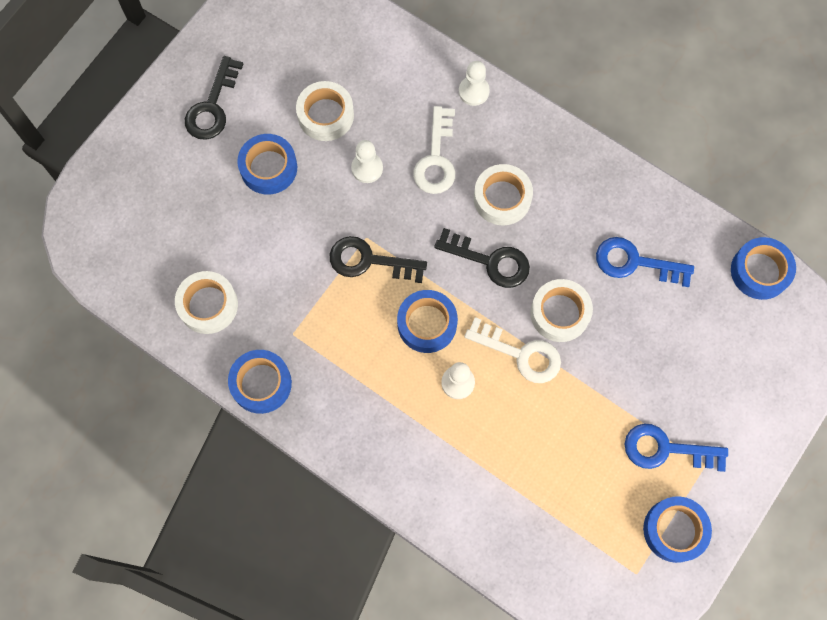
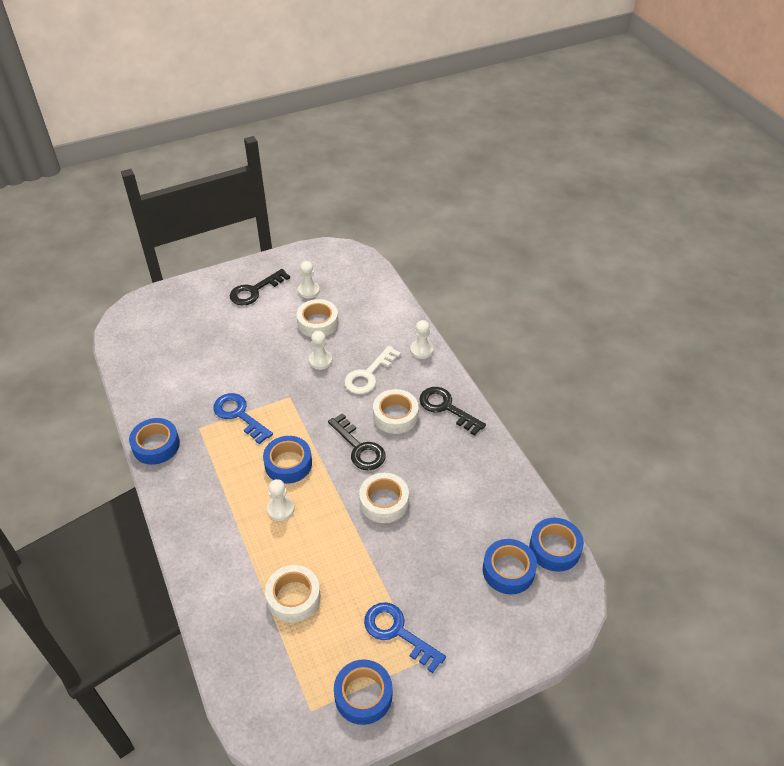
camera: 30 degrees right, 25 degrees down
(208, 305) = (163, 388): white tape -> white tape (293, 597)
(268, 168) = (261, 334): blue tape -> blue tape (508, 570)
(280, 72) = (308, 291): none -> white pawn
(369, 261) = (280, 410): black key -> black key (446, 408)
(521, 354) = (337, 513): white key -> none
(635, 262) = (461, 497): blue key -> blue key (239, 415)

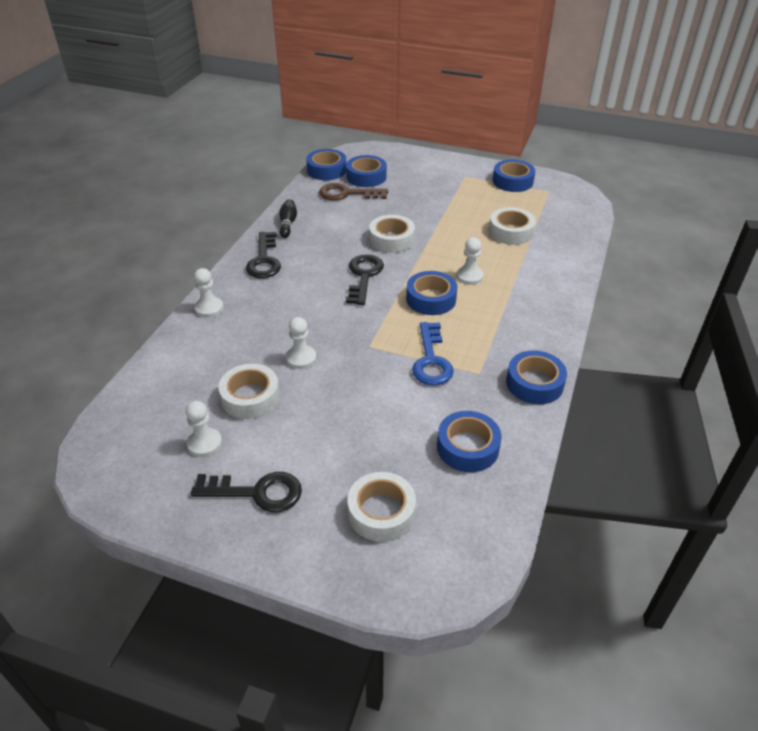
camera: 135 degrees left, 5 degrees down
(167, 377) = (467, 447): none -> blue tape
(368, 375) = (280, 319): white key -> none
(395, 416) = (307, 278): white tape -> white tape (381, 512)
(397, 632) = (464, 189): blue key -> none
(483, 454) = (288, 224): none -> black bowling pin
(491, 529) = (347, 194): none -> brown key

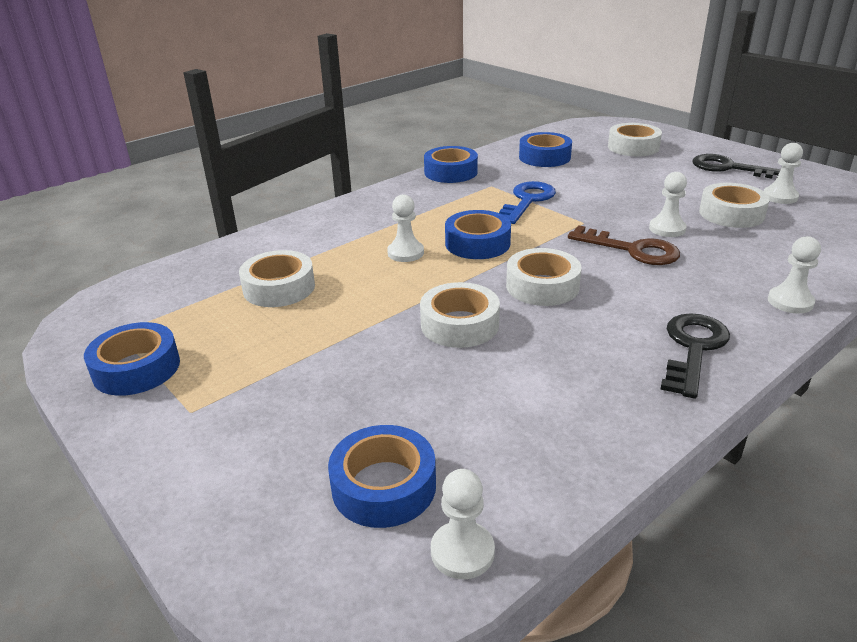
camera: 150 degrees left, 10 degrees down
(288, 224) = (629, 409): black bowling pin -> none
(326, 170) = (462, 552): blue tape -> white pawn
(347, 194) = (464, 447): brown key -> brown key (632, 250)
(364, 276) = (542, 286): black key -> white tape

